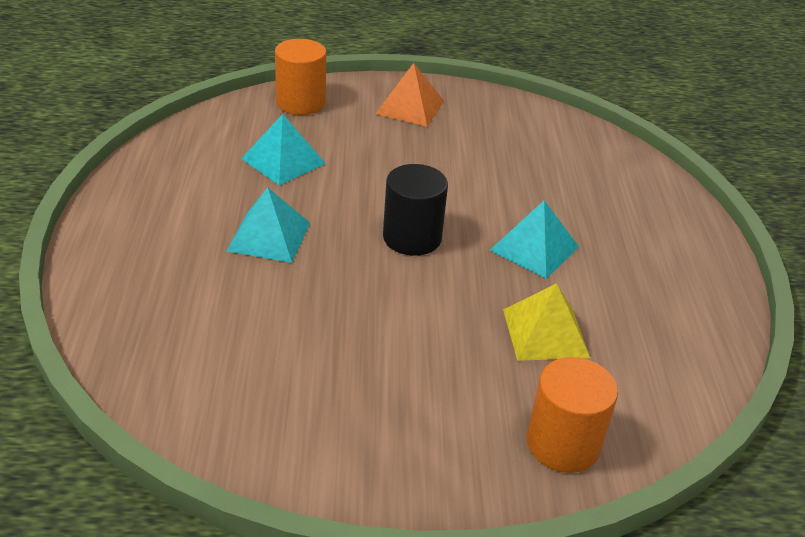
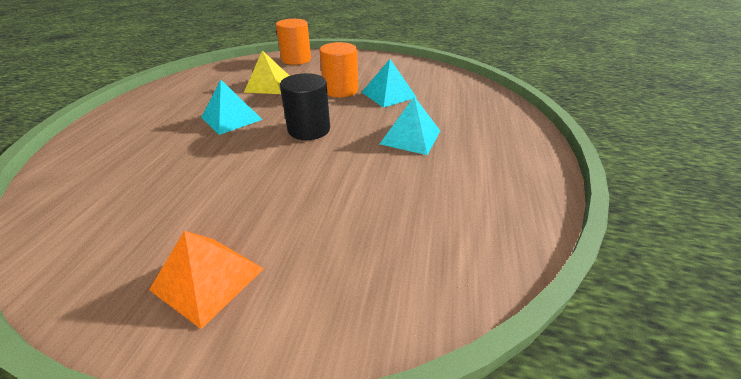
camera: 165 degrees left, 0 degrees up
(283, 161) = (394, 202): turquoise pyramid -> turquoise pyramid (388, 95)
(300, 102) = (358, 303): orange cylinder -> orange cylinder (340, 90)

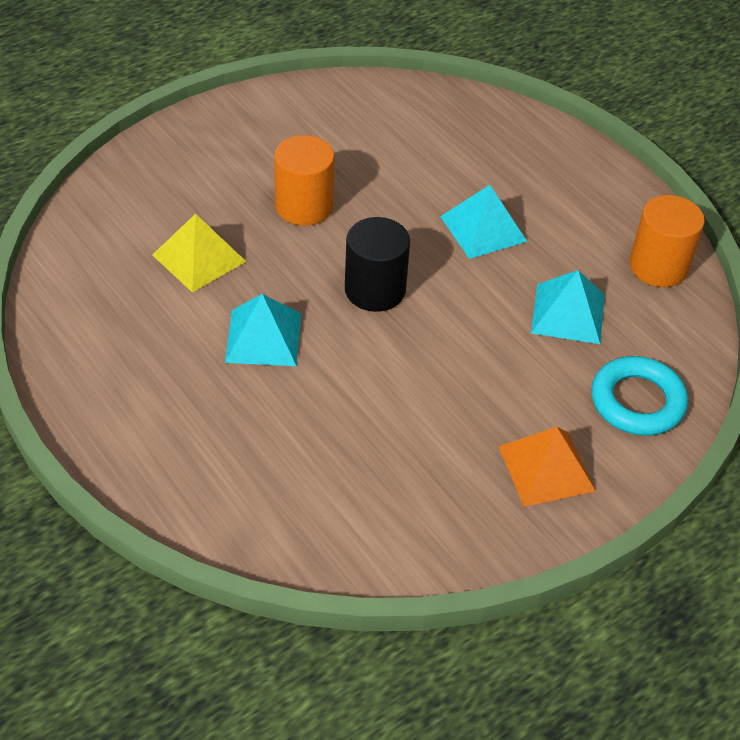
camera: 50 degrees left, 10 degrees up
(296, 59) = (136, 184): orange cylinder -> orange cylinder (658, 266)
(345, 292) = (637, 401): none -> turquoise ring
(388, 95) = (370, 177): turquoise pyramid -> turquoise pyramid (568, 313)

